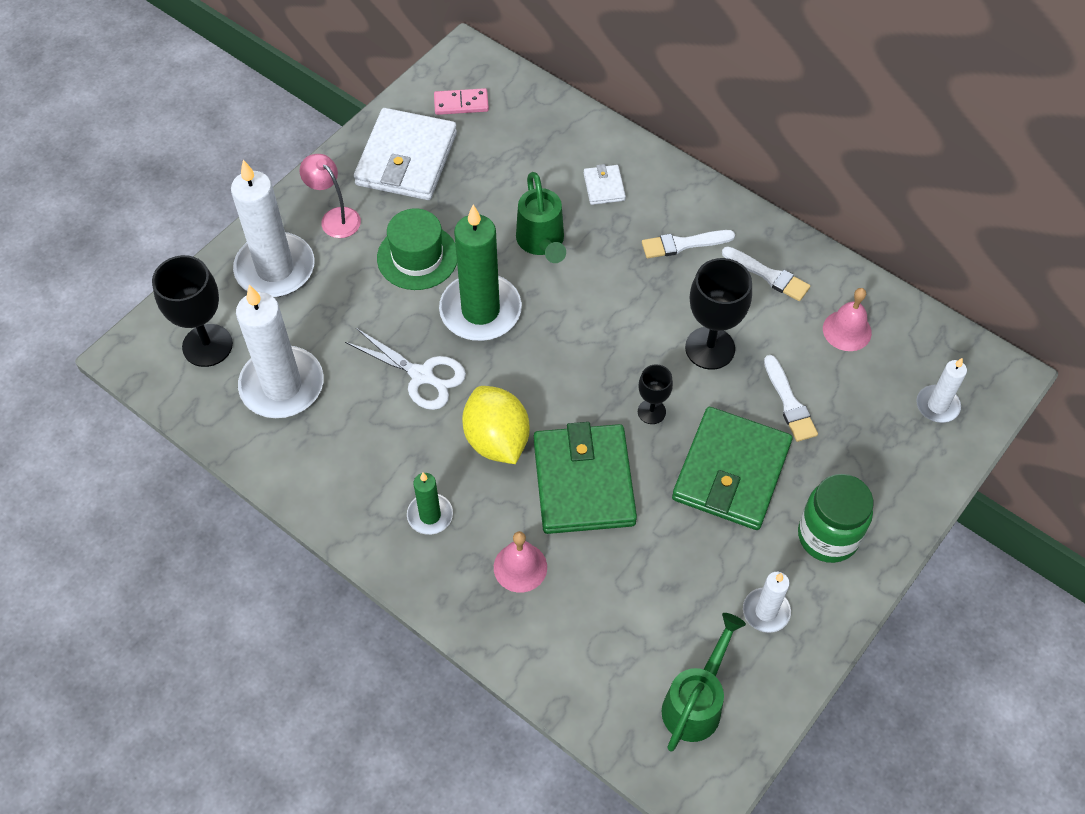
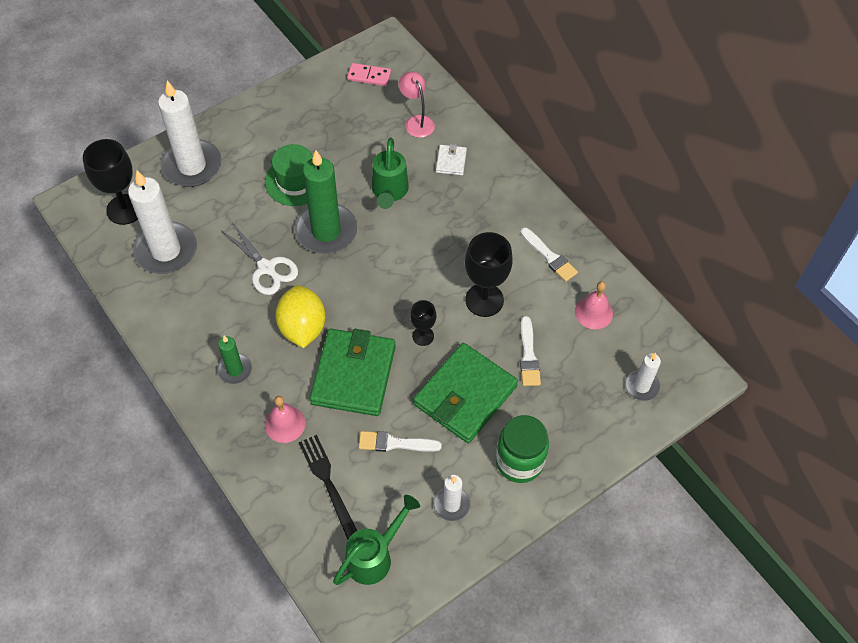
camera: 15 degrees right, 0 degrees up
(335, 217) = (247, 139): pink lamp -> pink lamp (416, 122)
(406, 159) = (314, 108): white wallet -> none
(603, 627) = (328, 483): none -> black fork
(683, 244) = (494, 218): white brush -> white brush (395, 443)

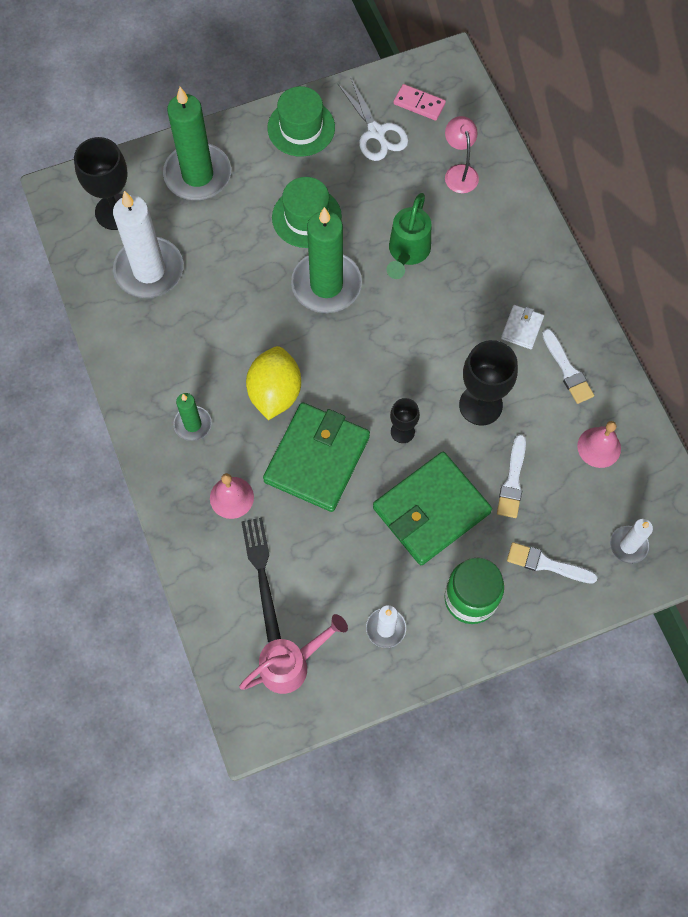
camera: 15 degrees right, 10 degrees up
(192, 166) = (197, 175): white candle -> green candle
(266, 268) = (252, 314): white scissors -> white scissors (376, 132)
(273, 112) = (301, 128): none -> green hat
(375, 556) = (292, 664): green watering can -> pink watering can
(395, 443) = (343, 546): white brush -> white brush (547, 564)
(451, 161) = (486, 230): white wallet -> white wallet (522, 328)

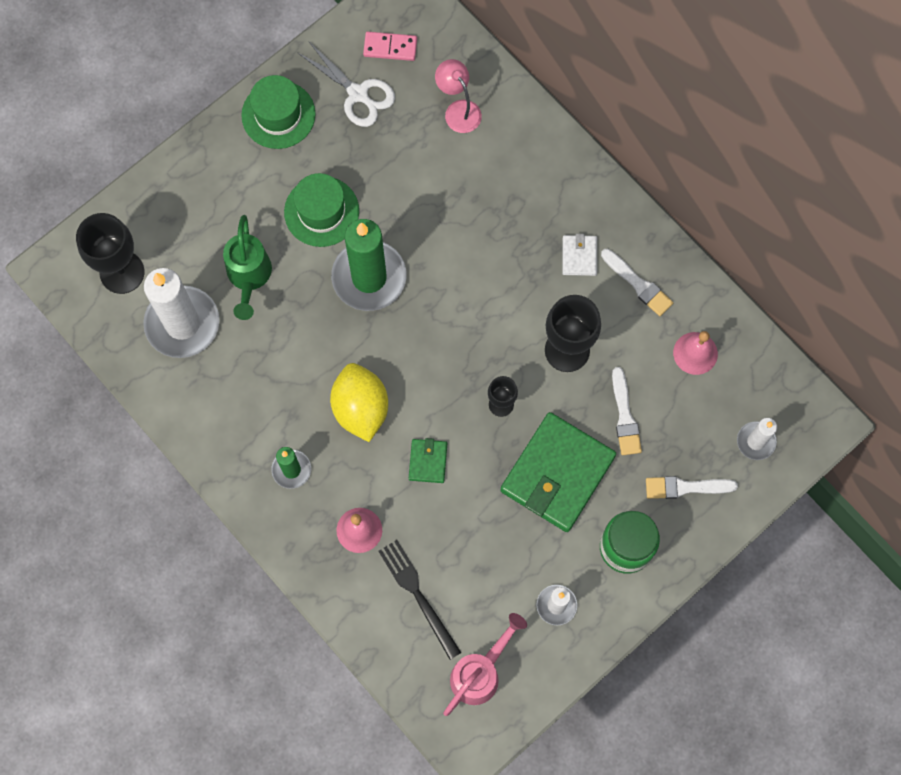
camera: 20 degrees left, 5 degrees up
(197, 175) = (191, 203): green candle -> none
(317, 459) = (428, 461): green wallet -> green wallet, size x0.44
(407, 253) = (437, 216): green watering can -> green watering can (249, 277)

